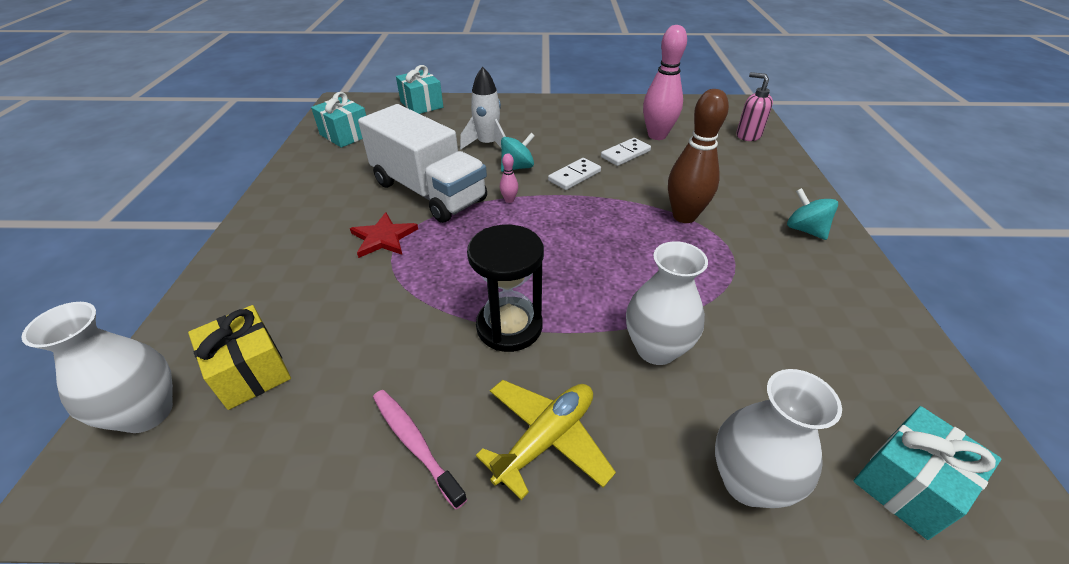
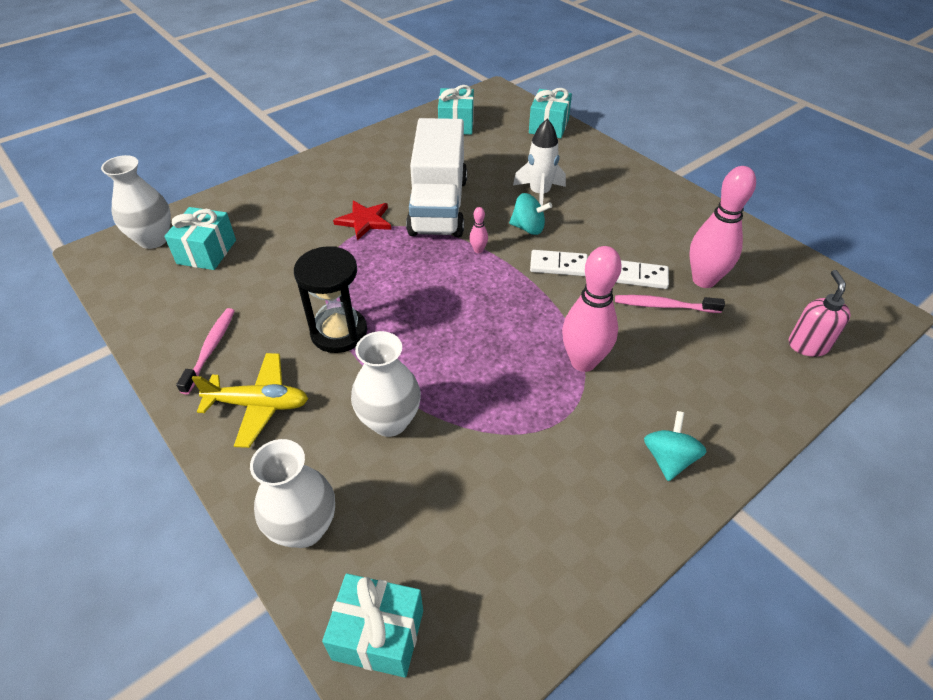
camera: 50 degrees right, 5 degrees up
(251, 371) = (207, 252): yellow gift -> turquoise gift
(664, 159) = (664, 306): none -> pink toothbrush
(684, 216) = (583, 362): brown bowling pin -> pink bowling pin

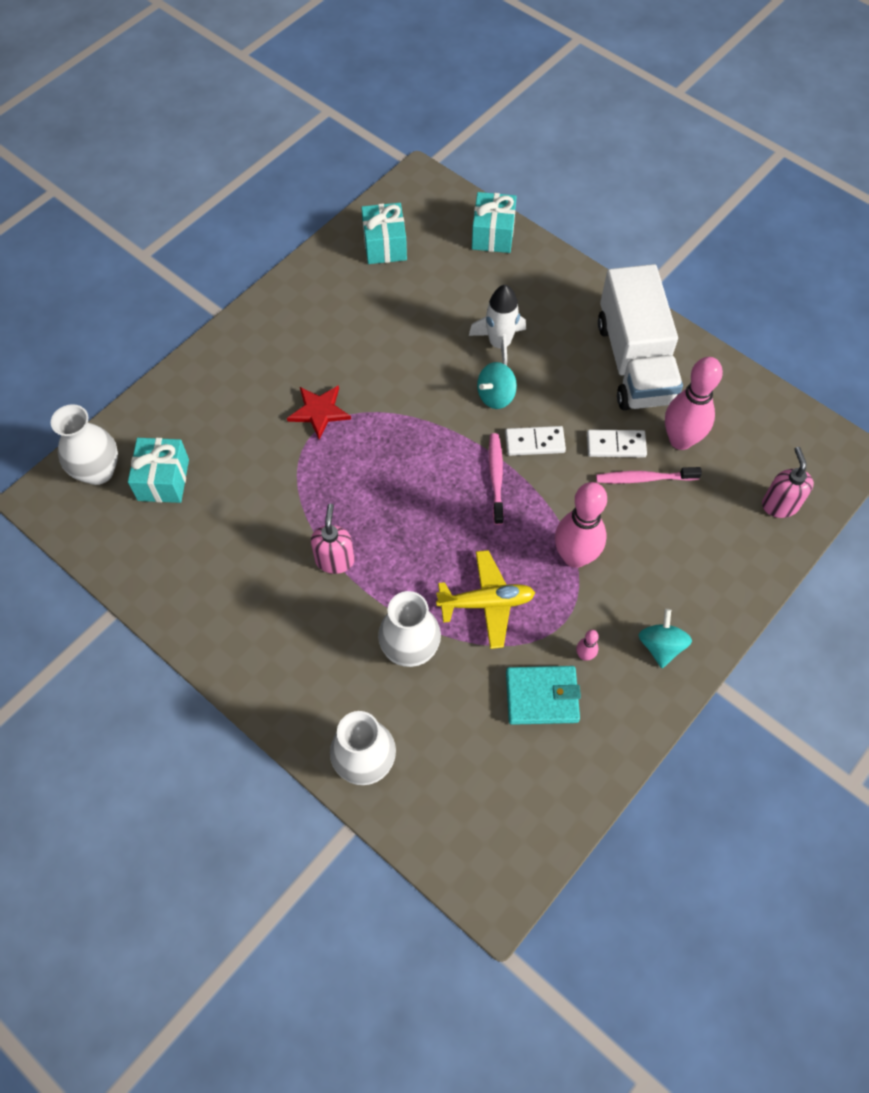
camera: 10 degrees left, 15 degrees up
(210, 349) = (215, 599): pink toothbrush -> pink toothbrush (496, 477)
(259, 405) = (284, 652): yellow plane -> yellow plane (486, 603)
(339, 332) = (335, 560): black hourglass -> pink soap dispenser
(378, 634) = (450, 837): turquoise gift -> none
(438, 206) = (394, 378): white truck -> white truck (634, 362)
(478, 250) = (449, 434): pink bowling pin -> pink bowling pin (584, 655)
(524, 490) = (542, 697): none -> turquoise wallet
(528, 228) = (496, 396): turquoise spinning top -> turquoise spinning top turned 135 degrees clockwise

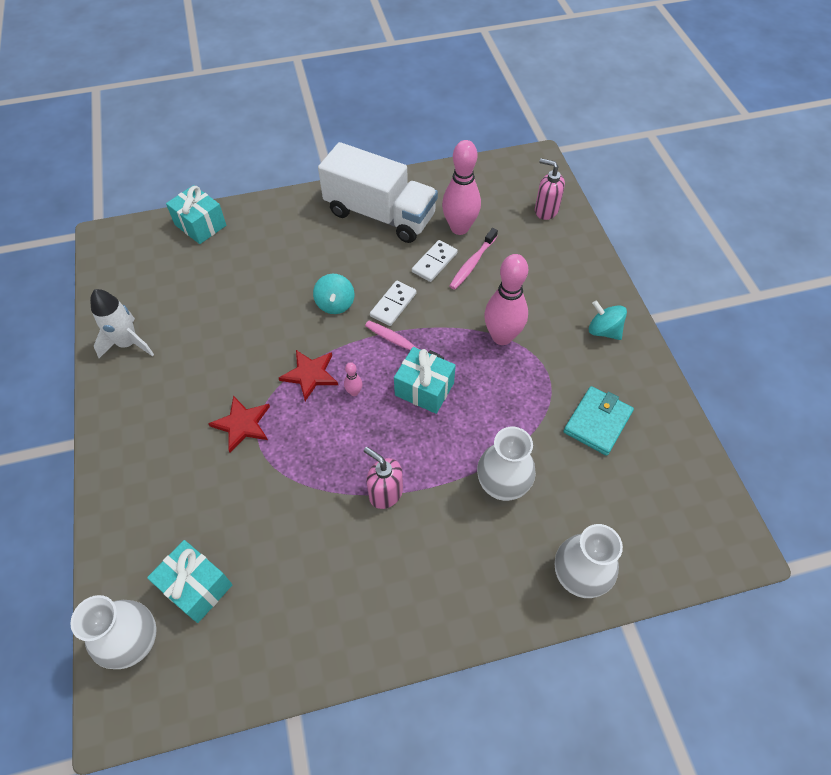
camera: 55 degrees left, 5 degrees down
(385, 245) = (138, 292): turquoise gift -> turquoise gift (424, 389)
(405, 427) = (310, 374): none -> red star
(486, 603) = (499, 411): yellow plane -> none
(499, 344) = (295, 276): white rocket -> white rocket (128, 343)
(584, 655) = (582, 377): pink bowling pin -> pink bowling pin (354, 392)

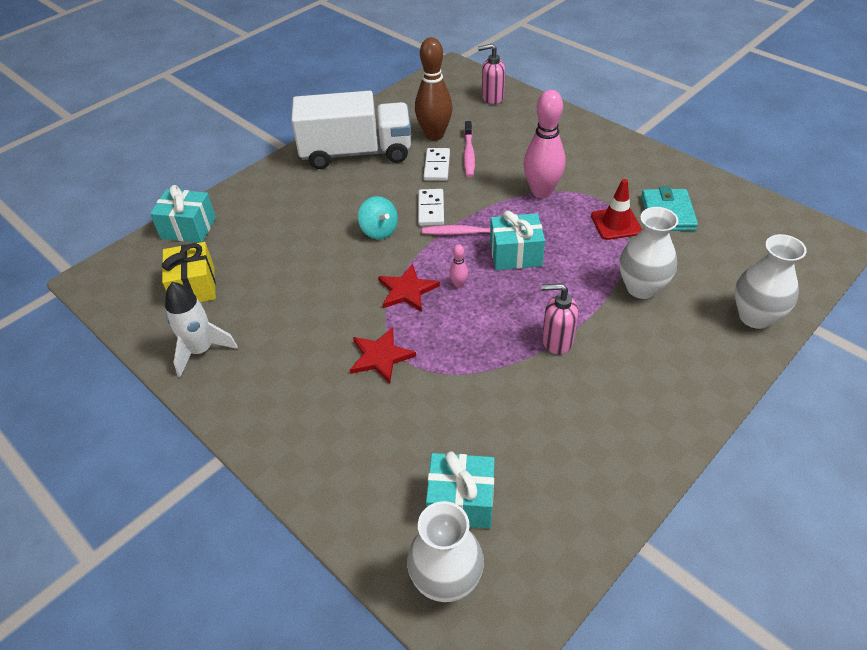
camera: 30 degrees left, 10 degrees down
(165, 282) = (194, 286): none -> yellow gift
(459, 228) = (434, 135): pink bowling pin -> brown bowling pin
(539, 407) = (616, 223): none -> red traffic cone
(603, 331) = (613, 154): turquoise spinning top -> none

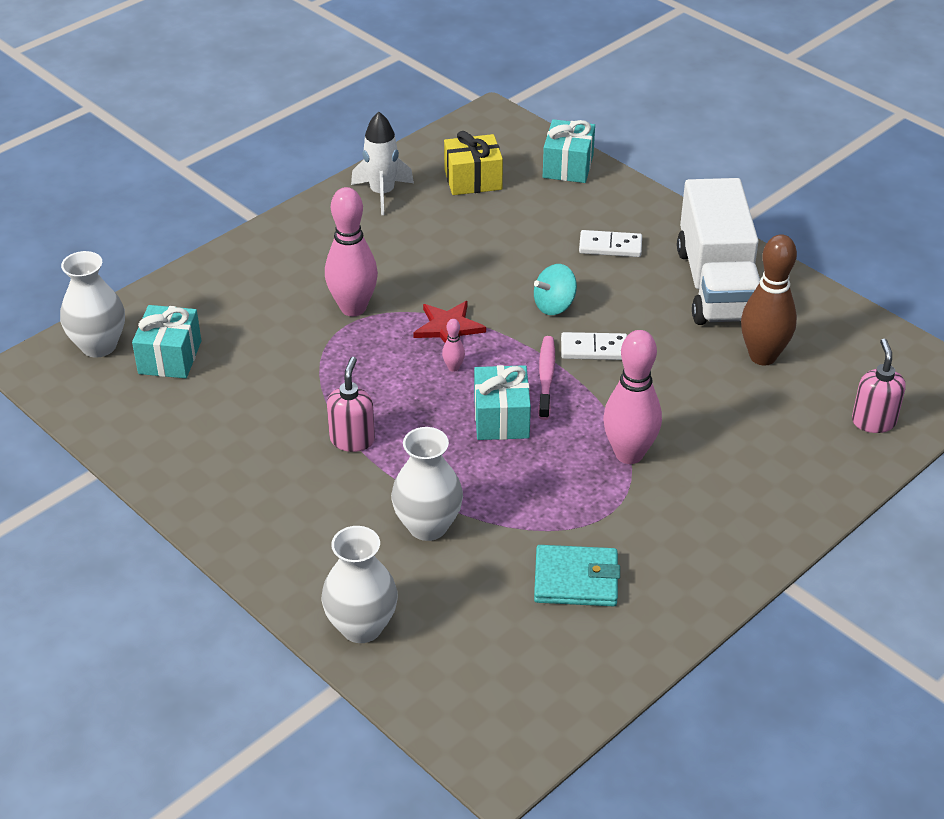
camera: 90 degrees right, 5 degrees down
(380, 356) = (353, 308): red star -> pink bowling pin
(437, 166) = (687, 357): white domino -> white domino (610, 246)
(469, 154) = (717, 388): pink toothbrush -> none
(616, 223) = (555, 521): red traffic cone -> none

